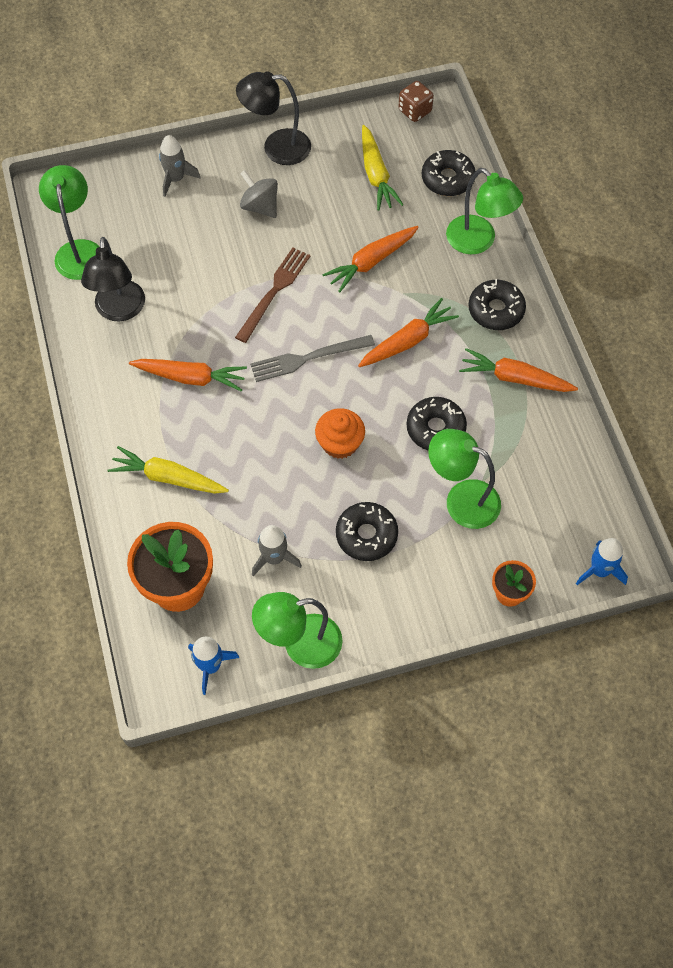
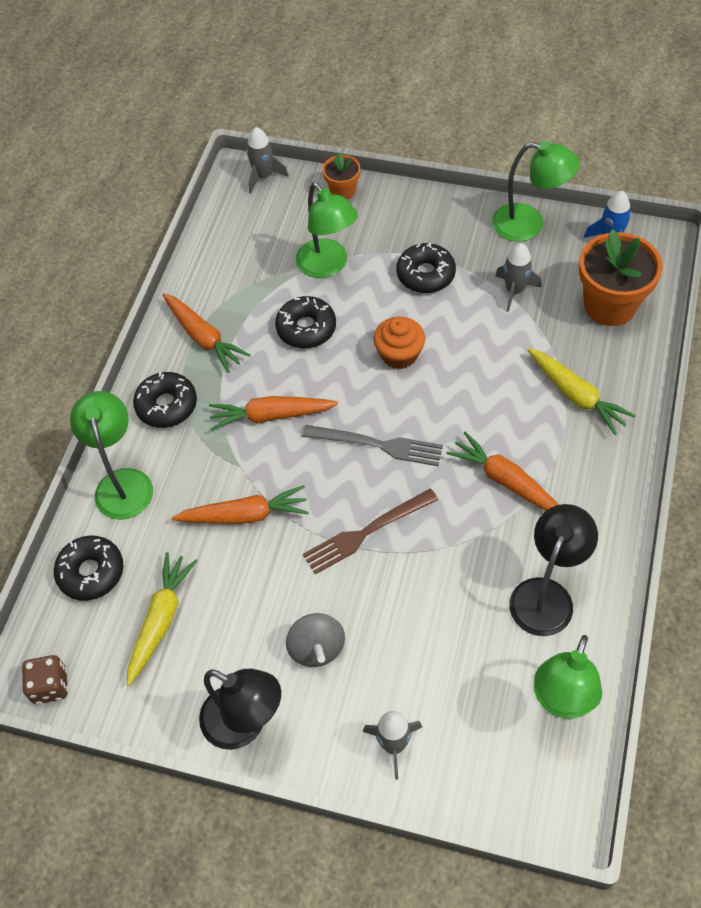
camera: 145 degrees left, 5 degrees down
(599, 570) = (263, 177): blue rocket -> grey rocket

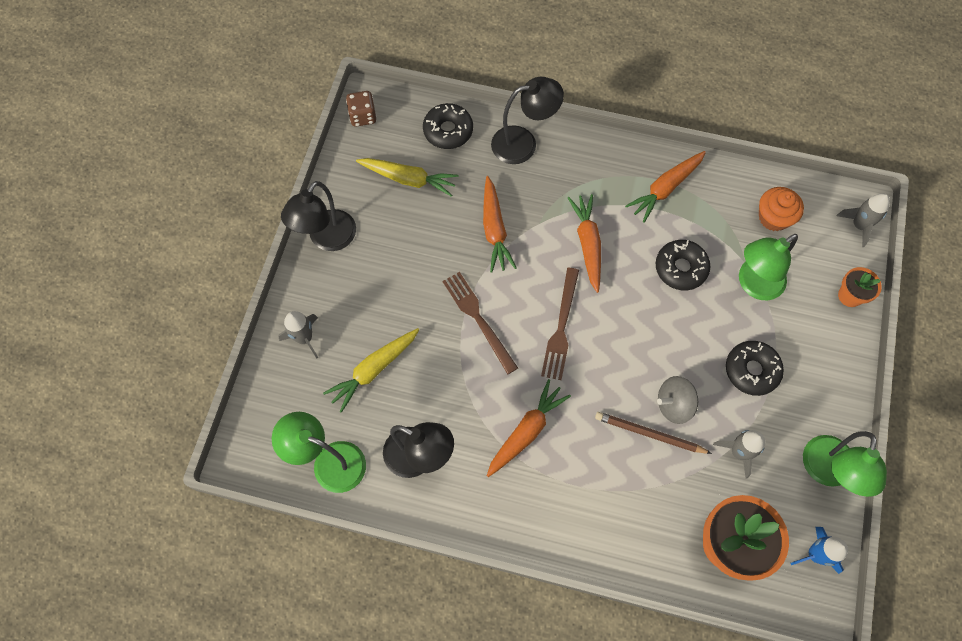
camera: 85 degrees right, 10 degrees up
(122, 482) = (523, 143): green lamp -> black lamp
(167, 405) = (595, 167): black donut -> none
(317, 648) = (381, 284): grey spinning top -> grey spinning top (674, 405)
(377, 445) = (561, 327): grey fork -> brown fork
(399, 354) = (656, 346): orange cupcake -> orange cupcake (773, 217)
(501, 365) = (649, 434): none -> brown pencil
(576, 395) = (618, 500): yellow carrot -> yellow carrot (374, 370)

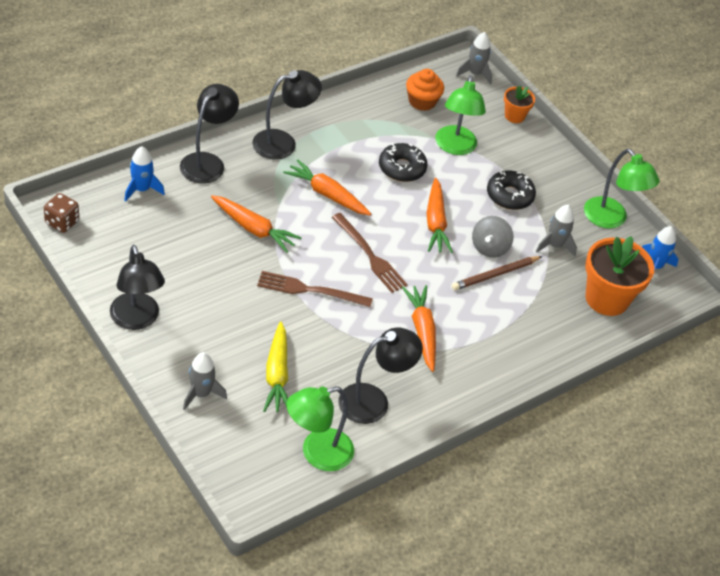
camera: 55 degrees left, 20 degrees down
(408, 179) = (151, 239): yellow carrot -> none
(448, 131) = (142, 189): black donut -> blue rocket
(604, 169) = (283, 143): none -> black lamp
(665, 188) = (337, 128): orange carrot -> orange carrot (435, 222)

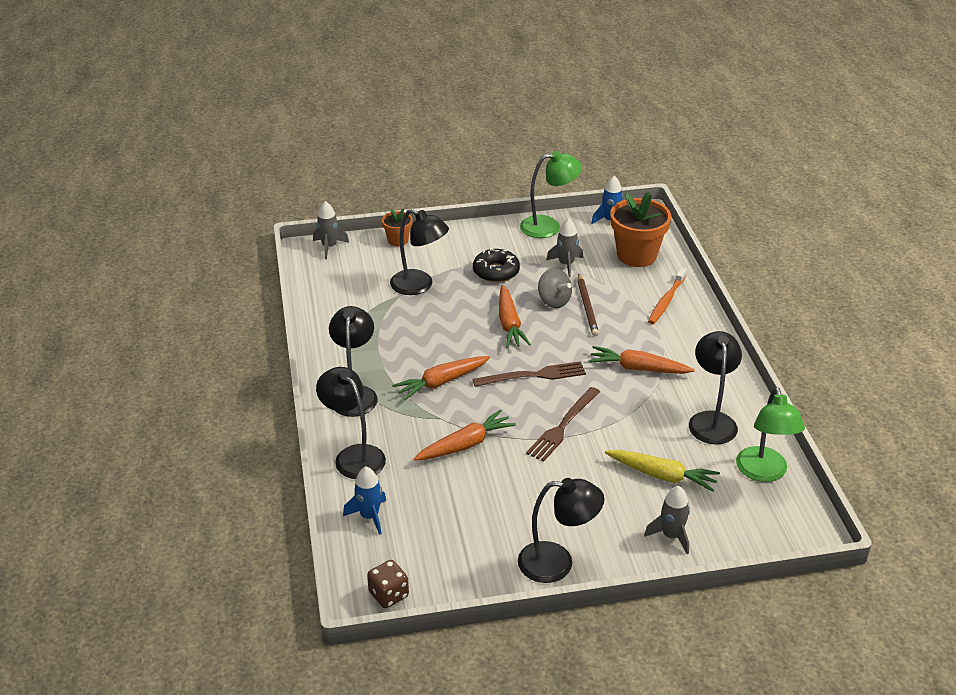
camera: 60 degrees left, 10 degrees down
(402, 168) = (430, 325): black donut -> none
(422, 101) = (347, 288): orange cupcake -> none
(435, 222) = (509, 324): orange carrot -> orange carrot turned 60 degrees clockwise
(455, 147) = (419, 286): green lamp -> black lamp
(543, 336) = (666, 301): none -> orange toothbrush

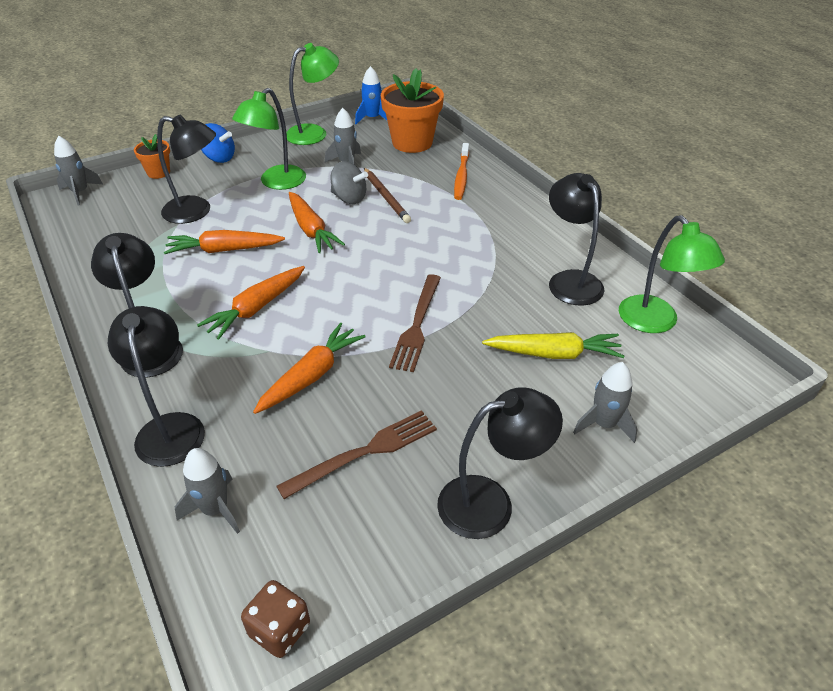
camera: 20 degrees left, 5 degrees up
(354, 455) = (170, 427): black lamp -> black lamp turned 45 degrees clockwise
(369, 516) = (215, 509): blue rocket -> grey rocket
(454, 236) = (219, 158): none -> blue spinning top
(496, 272) = (276, 182): black donut -> green lamp
(533, 375) = (359, 277): brown fork -> brown fork (364, 453)
(638, 368) = (468, 245): orange carrot -> orange carrot (224, 250)

